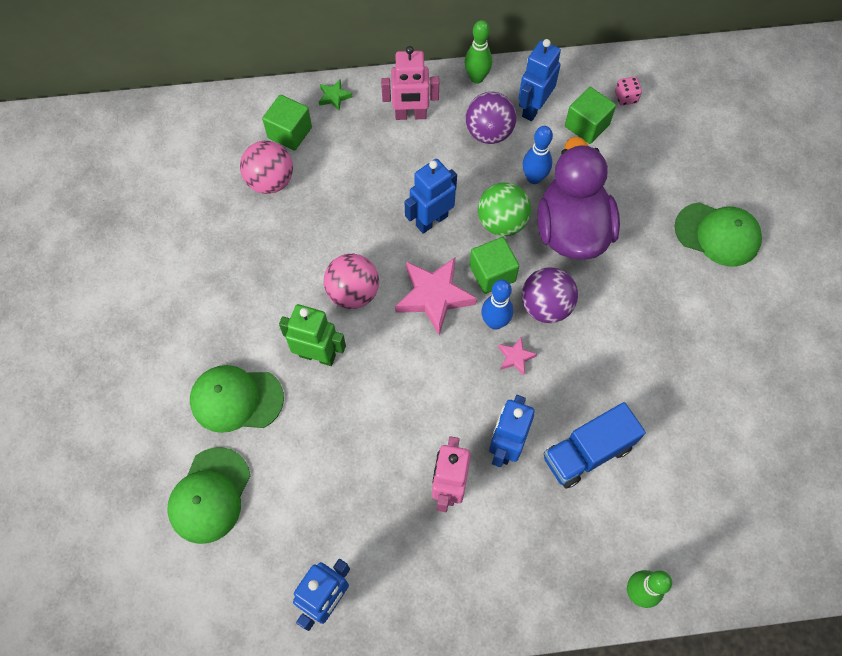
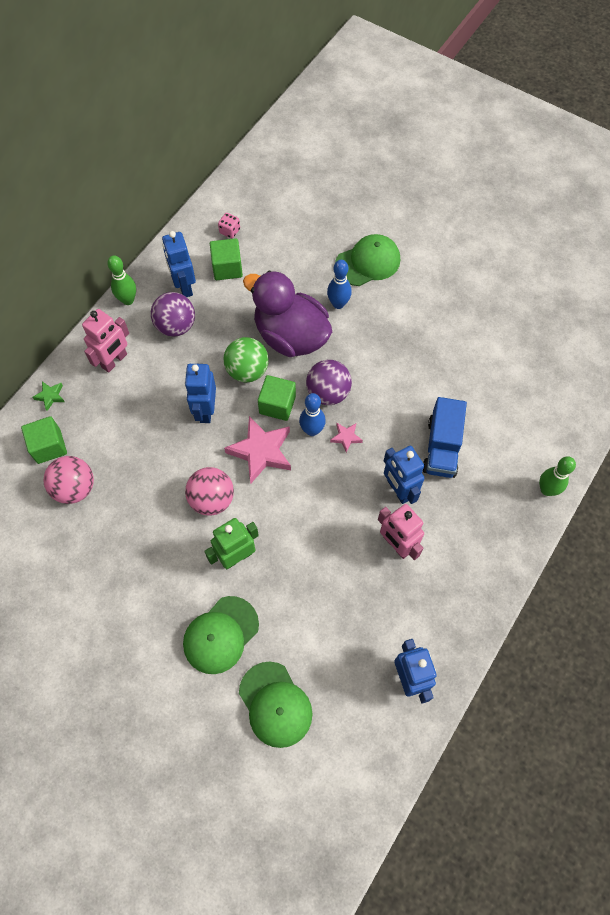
camera: 50 degrees left, 0 degrees up
(534, 178) = (234, 327): blue bowling pin -> blue bowling pin (338, 304)

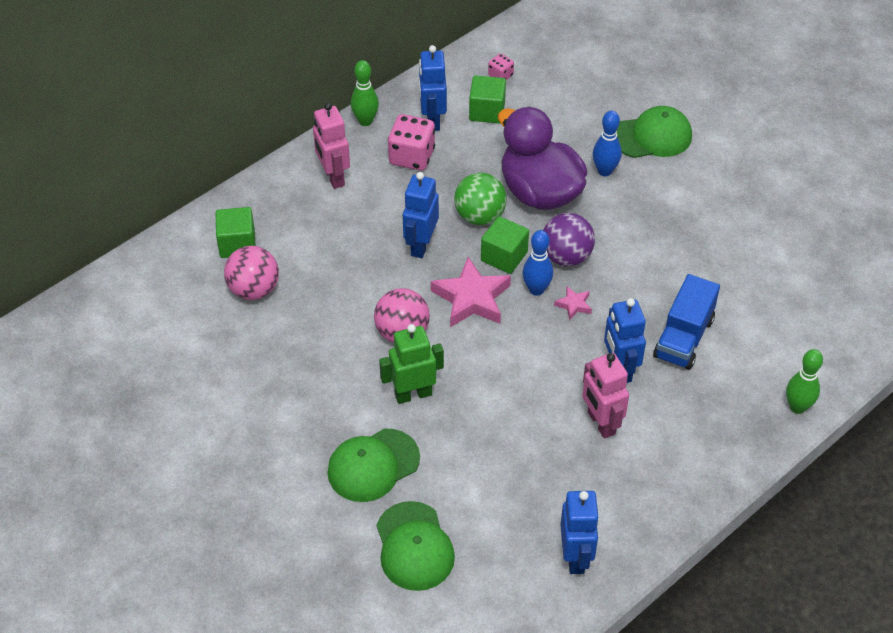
camera: 15 degrees right, 15 degrees down
(50, 396) = (253, 196): green star -> none
(114, 361) = (333, 177): pink robot -> pink robot turned 105 degrees clockwise
(176, 326) = (411, 156): purple ball -> pink dice

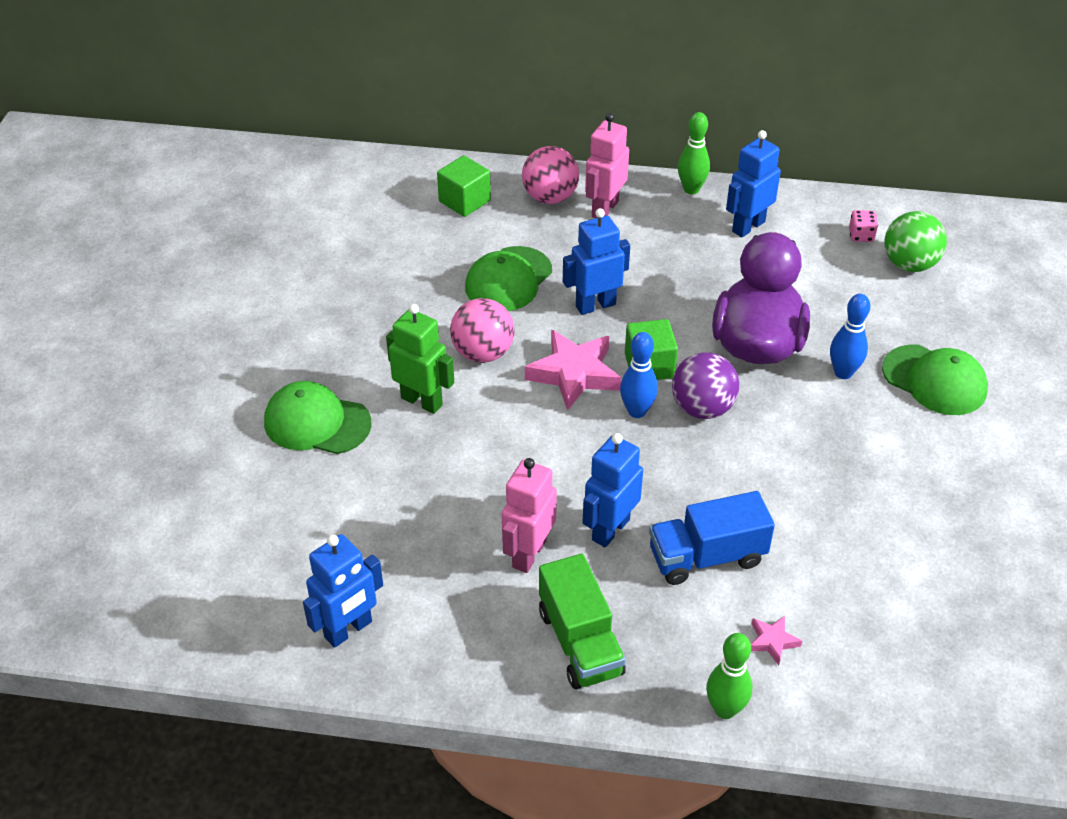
camera: 50 degrees right, 5 degrees down
(254, 289) = (428, 239): pink ball -> pink ball (550, 197)
(411, 156) = (688, 239): pink dice -> none
(414, 546) = (254, 503): green cap -> green cap (508, 280)
(479, 216) = (676, 322): green ball -> green ball (909, 264)
(487, 111) = (806, 252): green cube -> none
(574, 305) = (650, 448): pink star -> pink star (772, 641)
(691, 443) = (580, 642): none -> green truck

